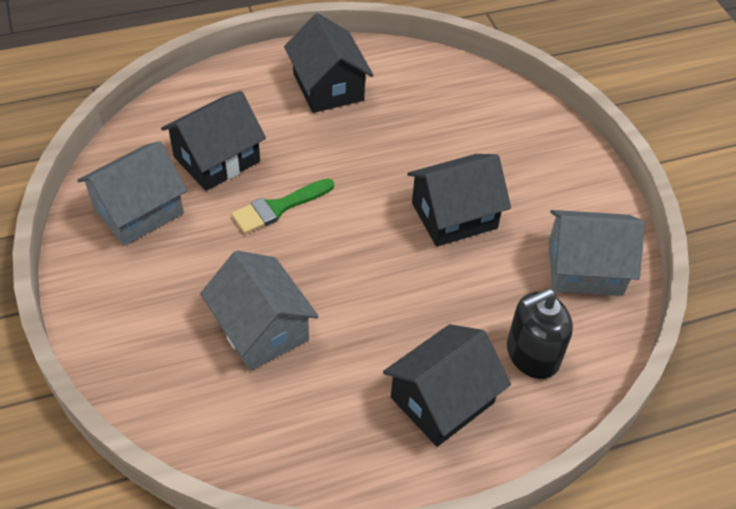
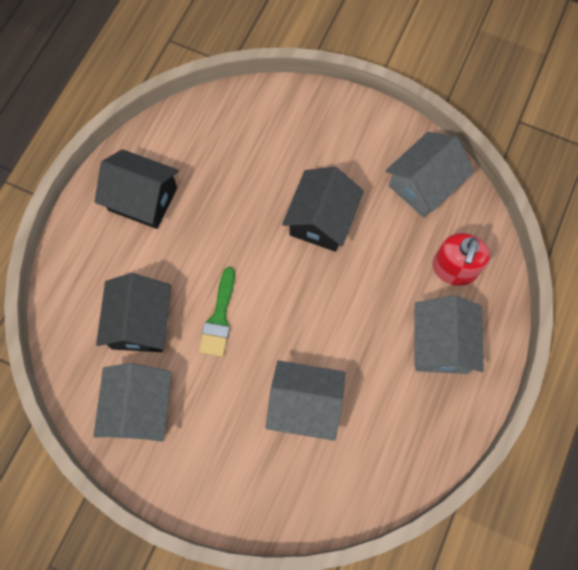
camera: 45 degrees left, 20 degrees up
(442, 400) = (441, 344): black house -> grey house
(532, 354) = (454, 269): black soap dispenser -> red soap dispenser

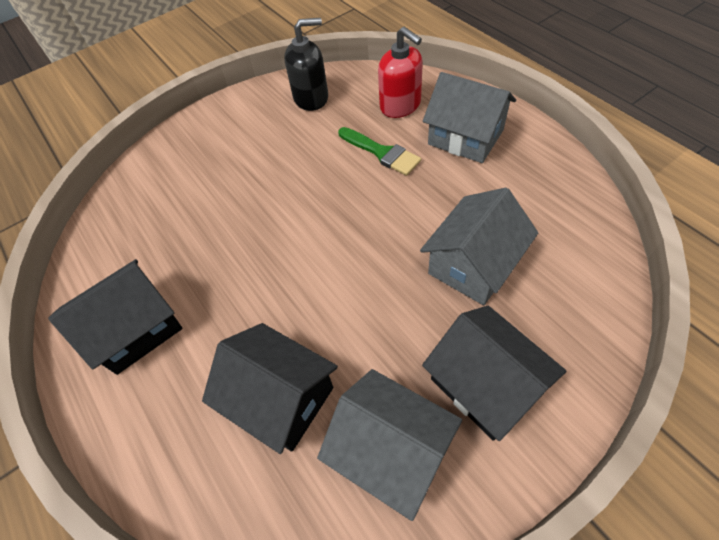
camera: 55 degrees left, 15 degrees down
(219, 318) = (330, 307): green brush -> green brush (382, 153)
(321, 220) = (288, 177): black house -> black house (485, 384)
(424, 184) = (311, 98): grey house -> black soap dispenser

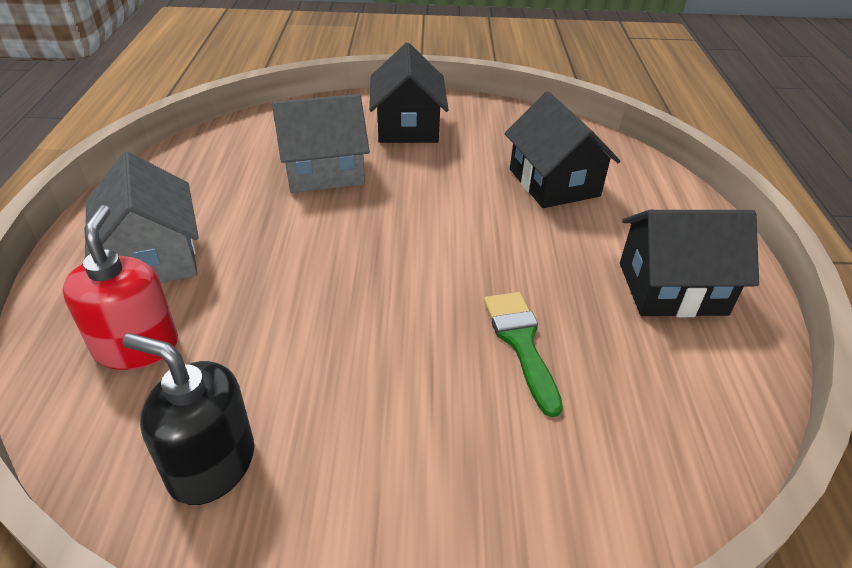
camera: 150 degrees left, 15 degrees down
(382, 153) = (253, 300): green brush -> green brush (521, 343)
(391, 450) = (498, 133): grey house -> none

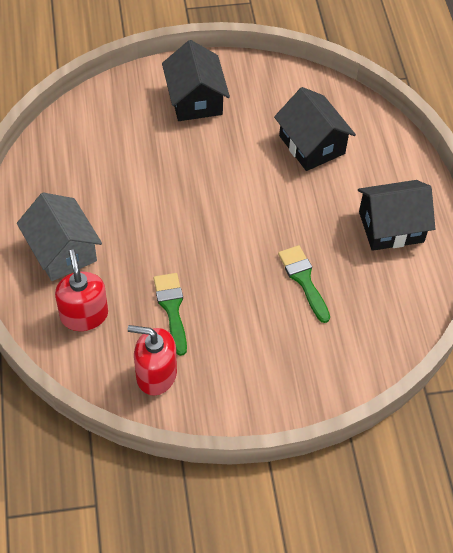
camera: 10 degrees left, 15 degrees up
(211, 464) = (156, 374): black soap dispenser -> red soap dispenser
(286, 356) = (172, 308): none -> green brush
(323, 171) = (146, 157): grey house -> none

